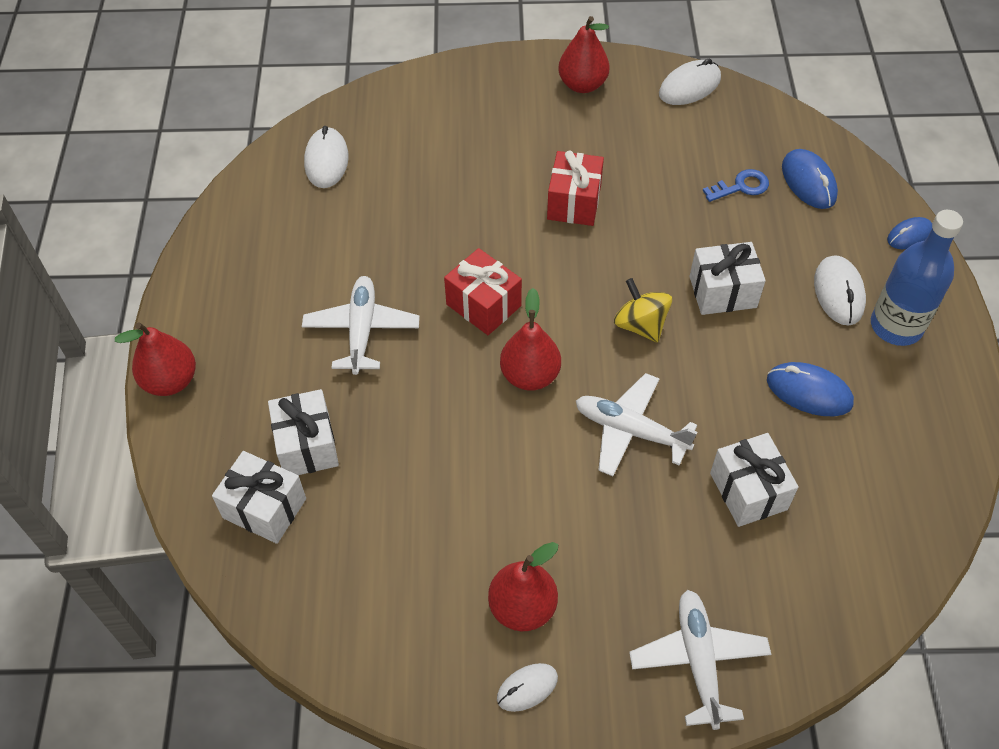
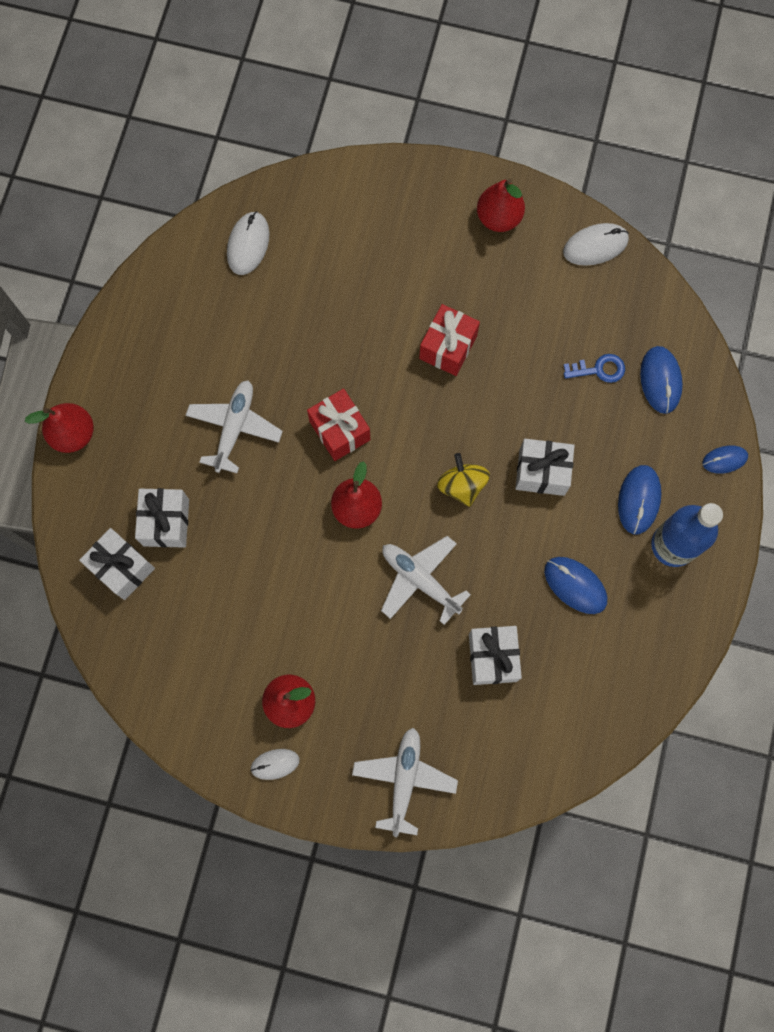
camera: 15 degrees right, 20 degrees up
(839, 293) = (639, 500): white mouse -> blue mouse

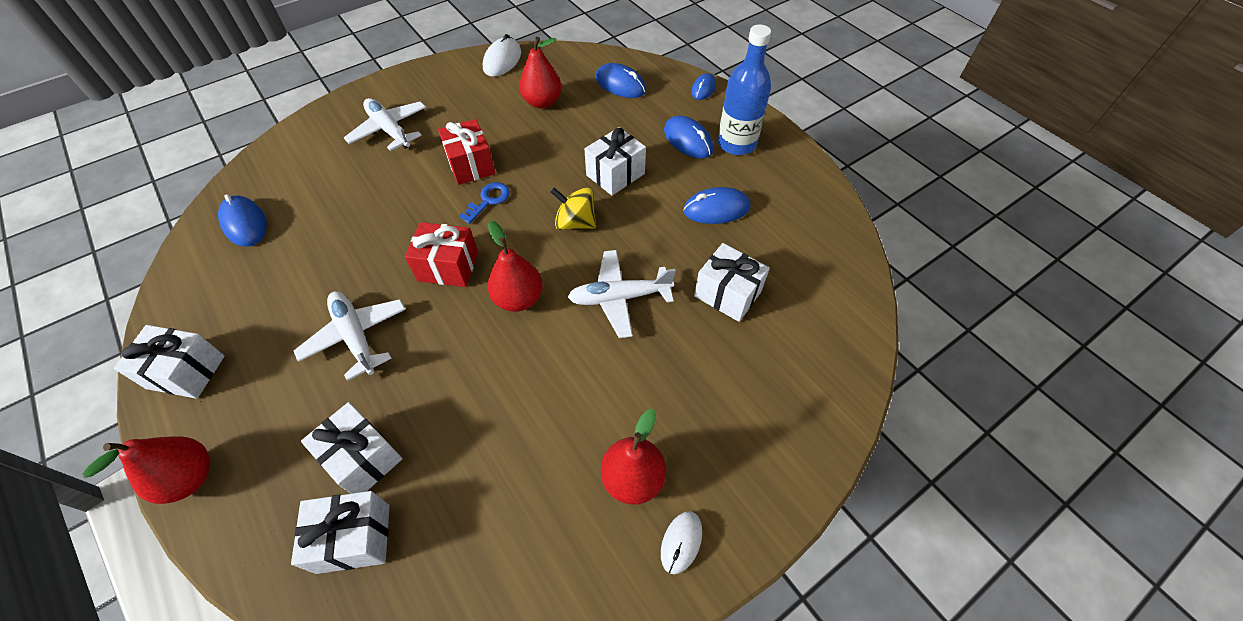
camera: 50 degrees left, 20 degrees down
(123, 349) = (186, 372): none -> white gift
(248, 244) = (244, 223): white mouse -> blue mouse
(404, 779) = (784, 434): white plane -> white plane (389, 130)
(498, 218) = (425, 88): red pear -> red pear (542, 102)
(599, 369) = (580, 105): blue key -> blue key (488, 200)

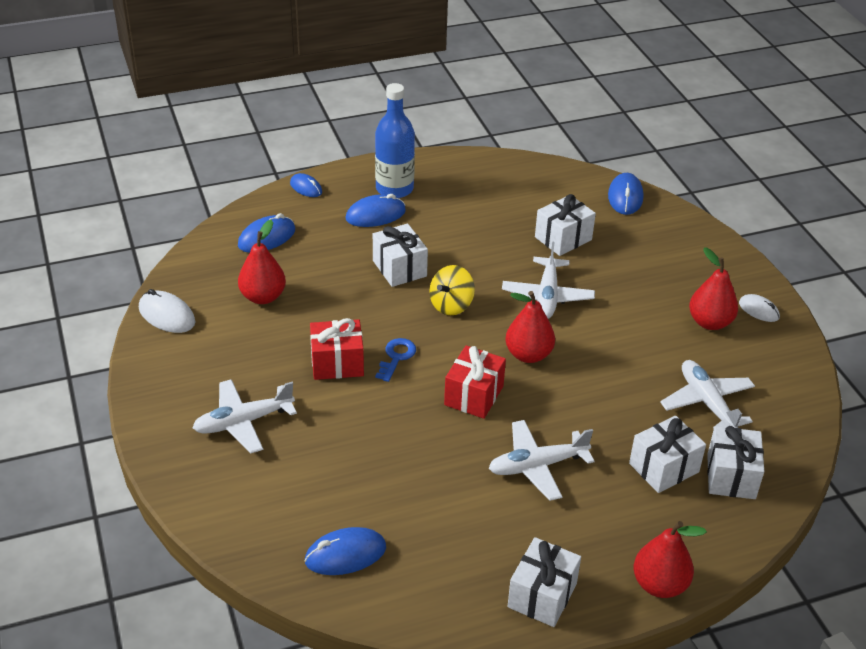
camera: 75 degrees left, 15 degrees down
(479, 493) = (706, 402): none -> white plane
(488, 200) = (396, 357): blue key -> blue key turned 60 degrees clockwise
(716, 209) = (470, 221): blue mouse -> blue mouse (625, 197)

